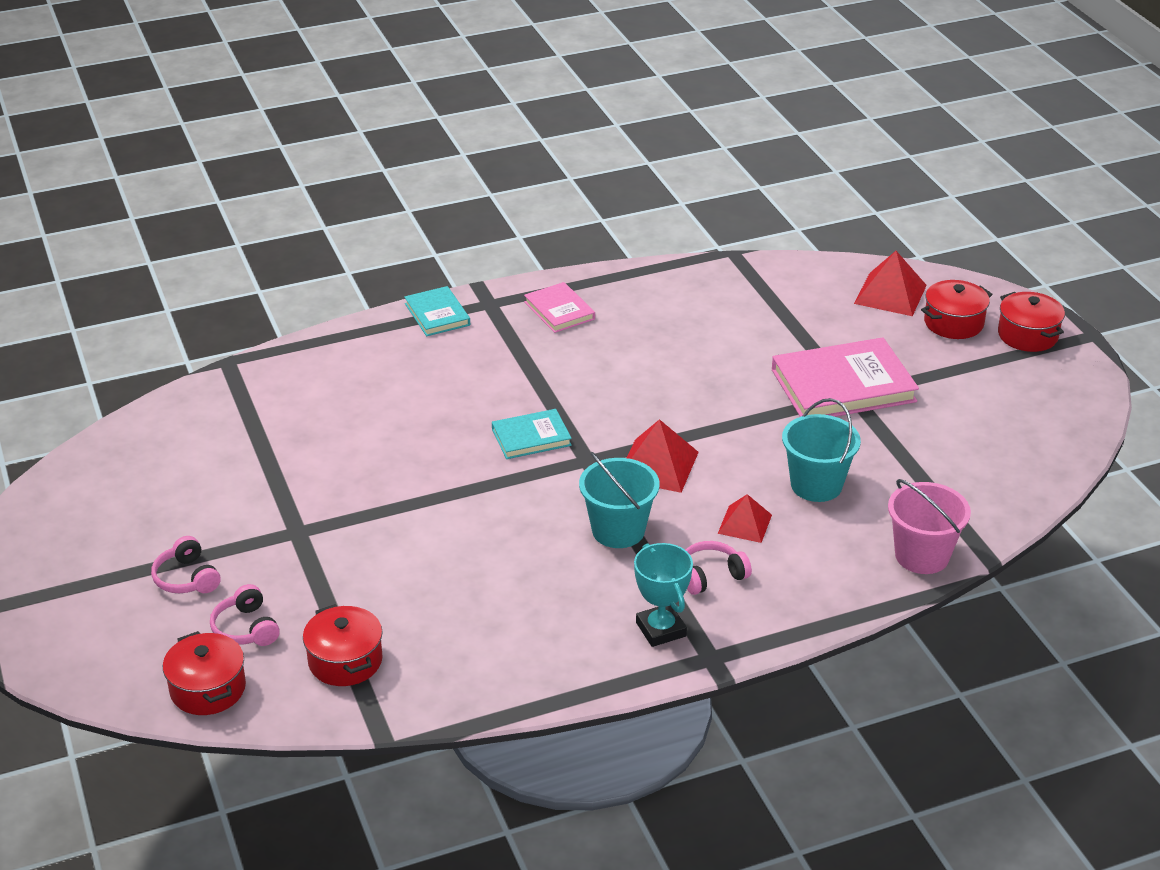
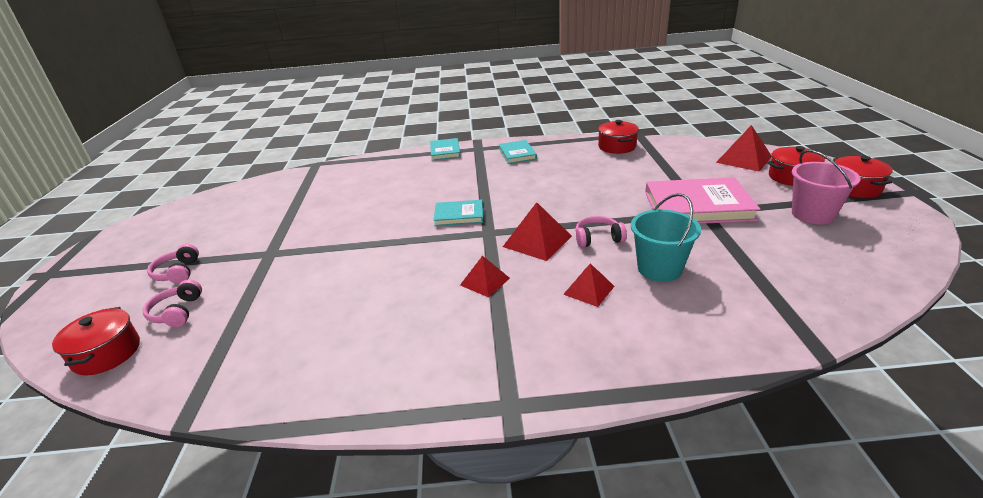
camera: 20 degrees right, 5 degrees down
(345, 661) = (216, 349): red pot -> red pot (617, 147)
(559, 311) = (517, 154): pink book -> turquoise book
(618, 530) = (485, 281): turquoise bucket -> red pyramid
(660, 629) = (477, 369): turquoise trophy -> none
(711, 576) = (543, 328): pink headphones -> pink headphones (598, 238)
(922, 556) = (749, 340): pink bucket -> pink bucket (812, 214)

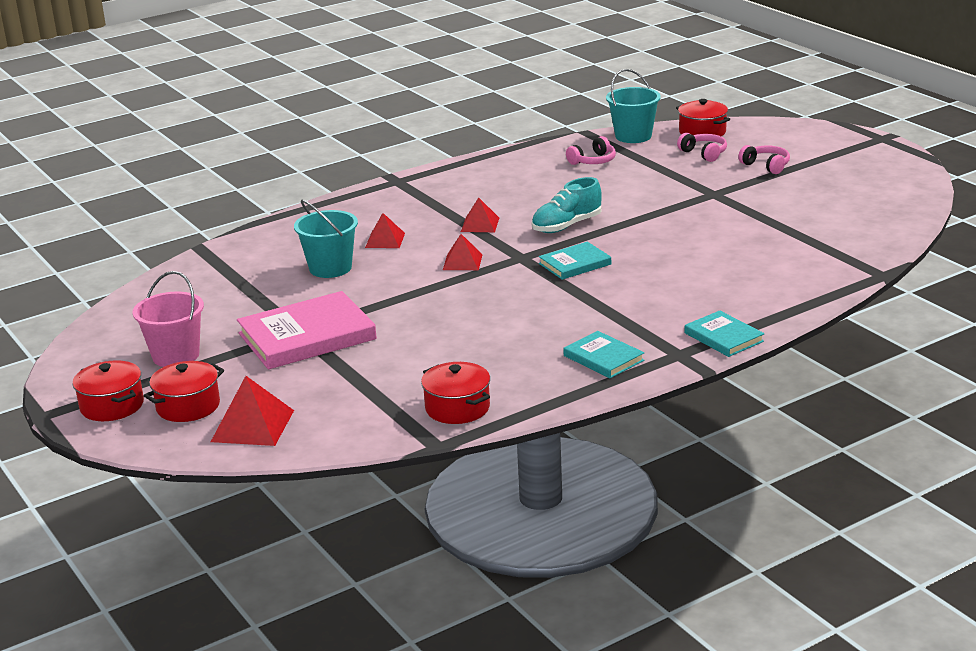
camera: 150 degrees right, 5 degrees down
(164, 381) = (633, 136): none -> turquoise bucket
(418, 254) = (566, 226): none -> turquoise shoe
(537, 241) = (462, 262): red pyramid -> red pyramid, size x0.65
(598, 238) = (402, 278): pink headphones -> pink headphones (593, 161)

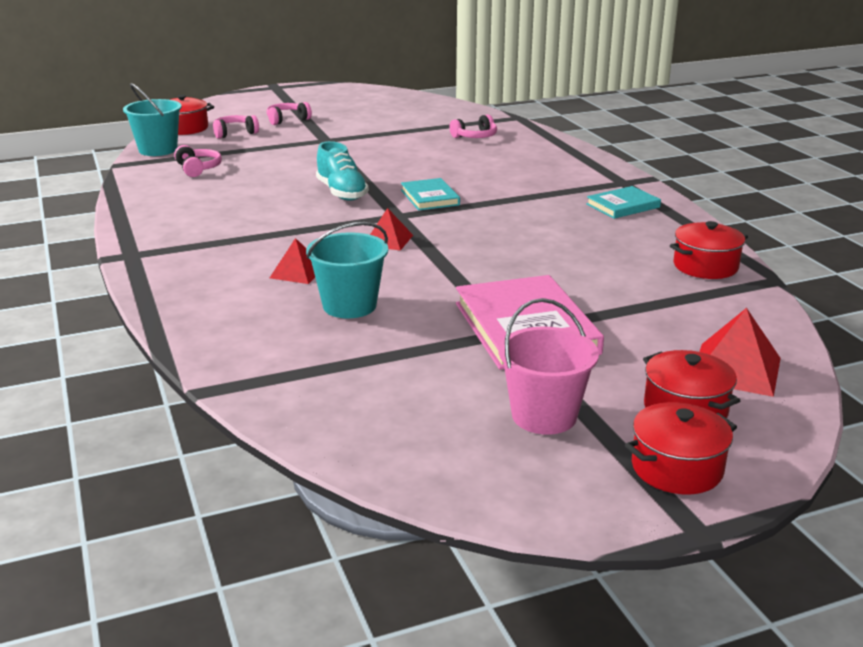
camera: 80 degrees left, 0 degrees up
(480, 224) = (302, 225): red pyramid -> none
(724, 337) = (599, 167): turquoise book -> none
(783, 261) = (475, 137): none -> pink headphones

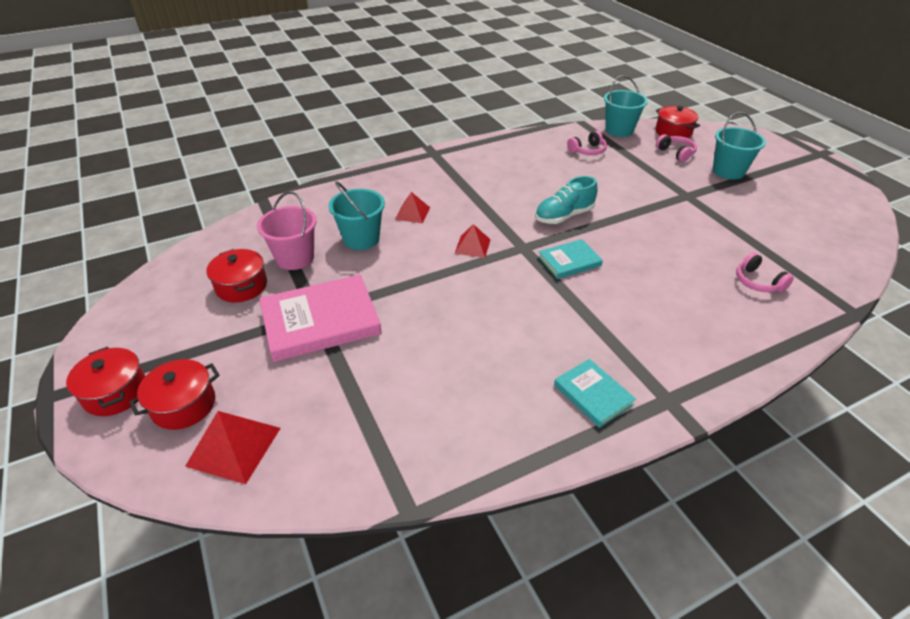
camera: 85 degrees right, 15 degrees up
(287, 120) = (728, 171): pink headphones -> turquoise bucket
(544, 416) = (199, 330): pink bucket -> pink bucket (295, 258)
(705, 266) = (441, 451): red pot -> red pot (241, 286)

